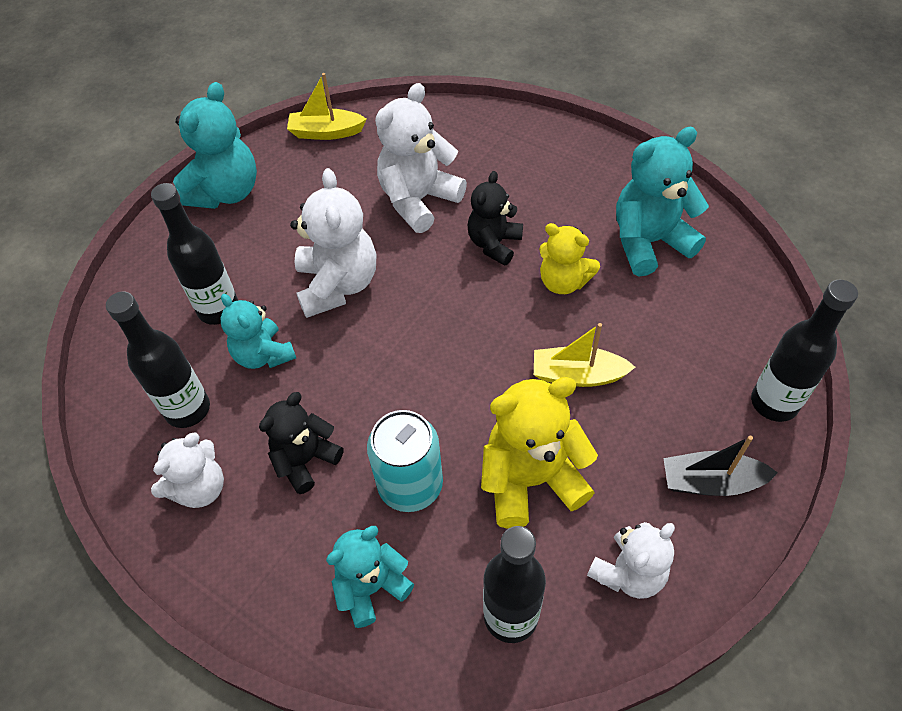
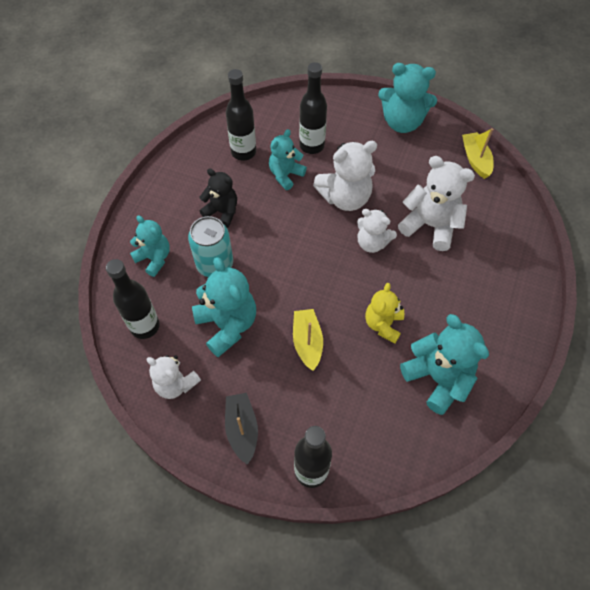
camera: 75 degrees right, 5 degrees up
(200, 488) = (199, 171): white teddy bear -> white teddy bear (372, 243)
(494, 244) = (404, 277): black teddy bear -> none
(531, 480) = (227, 325): yellow teddy bear -> turquoise teddy bear

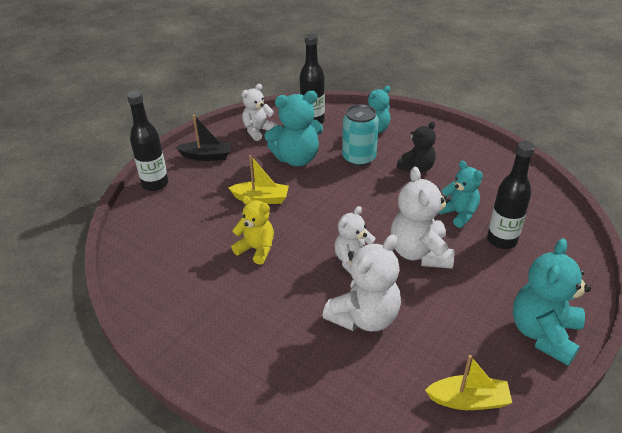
camera: 105 degrees right, 20 degrees down
(243, 152) = (494, 189): black bottle -> none
(437, 378) = (184, 274): turquoise teddy bear -> none

